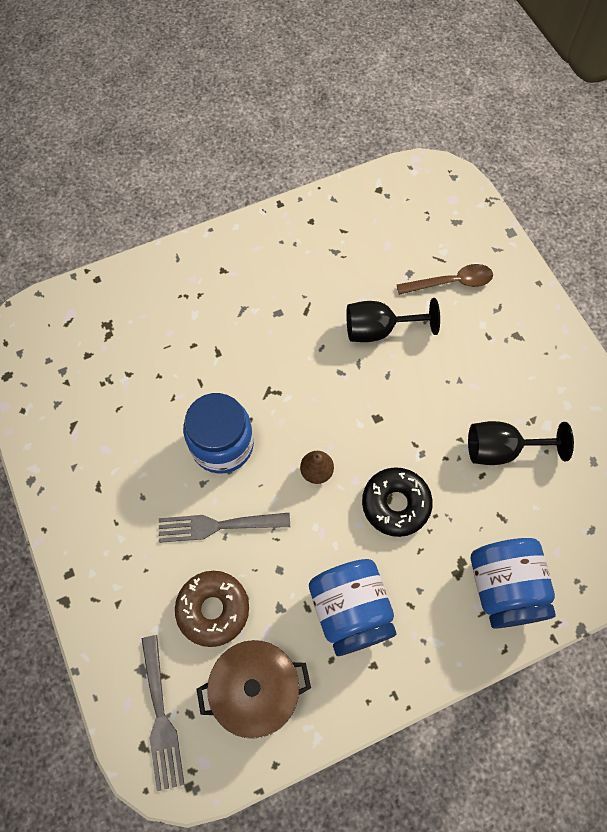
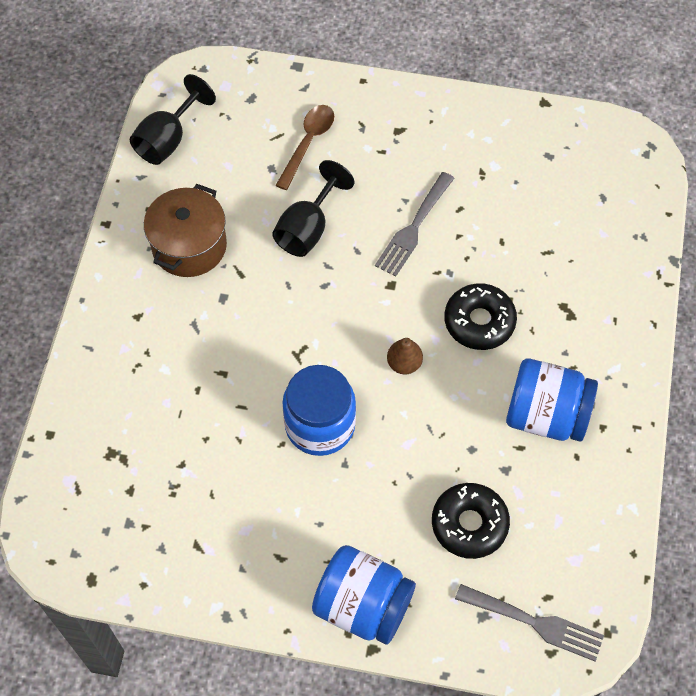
camera: 55 degrees left, 5 degrees down
(213, 609) = (469, 524): brown donut -> black donut
(217, 526) = (395, 475): grey fork -> grey fork (413, 228)
(256, 689) = (562, 530): brown pot -> brown pot (189, 246)
(502, 449) = (490, 212): black goblet -> black goblet (168, 139)
(504, 587) = (605, 290): blue jar -> blue jar (363, 605)

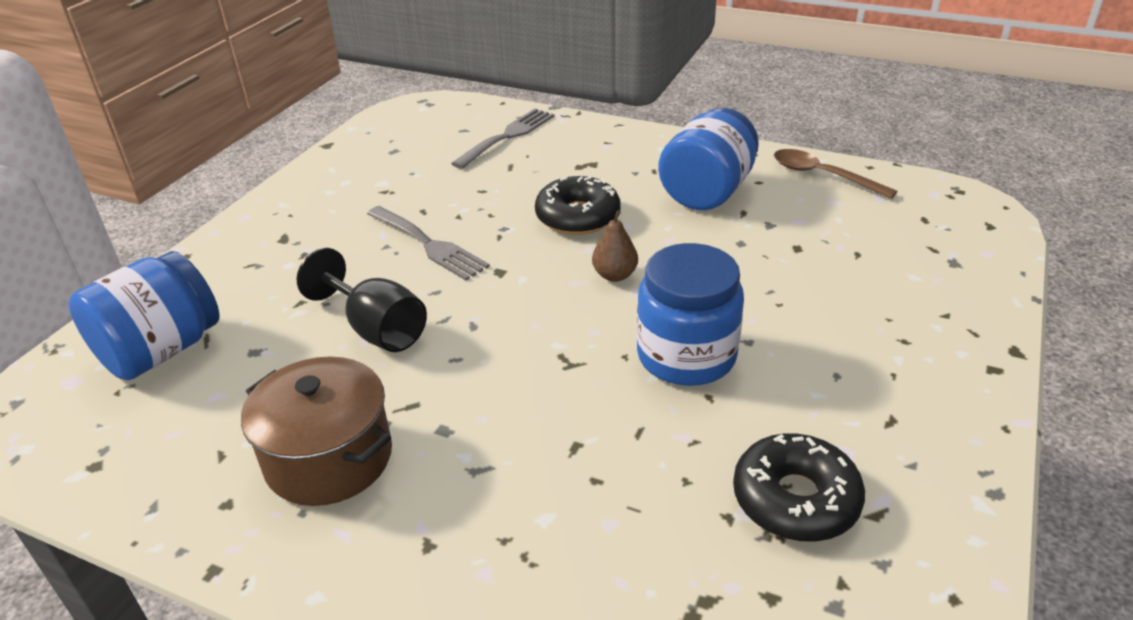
camera: 75 degrees left, 25 degrees down
(168, 139) = (109, 460): black goblet -> none
(308, 143) = (241, 312): brown spoon -> brown spoon (822, 175)
(363, 605) = (955, 351): blue jar -> blue jar (161, 351)
(469, 524) = (837, 256): black donut -> black donut (795, 499)
(535, 623) = (957, 230): grey fork -> grey fork (507, 136)

